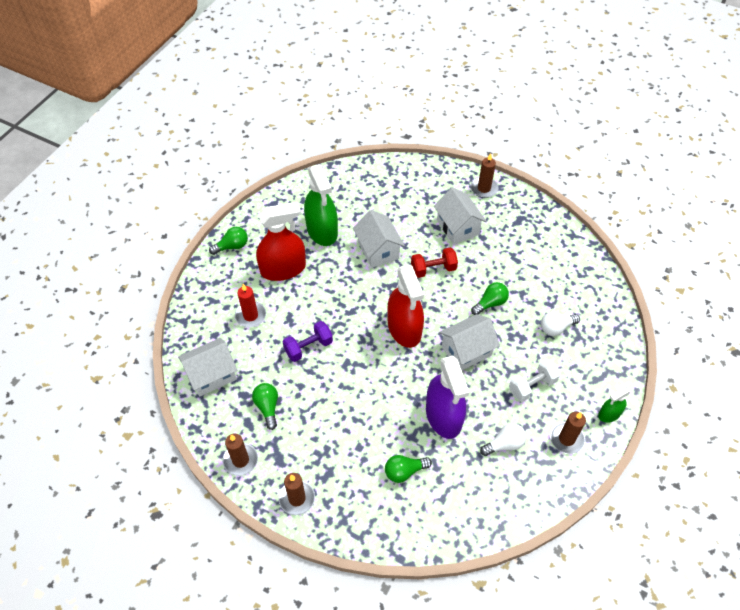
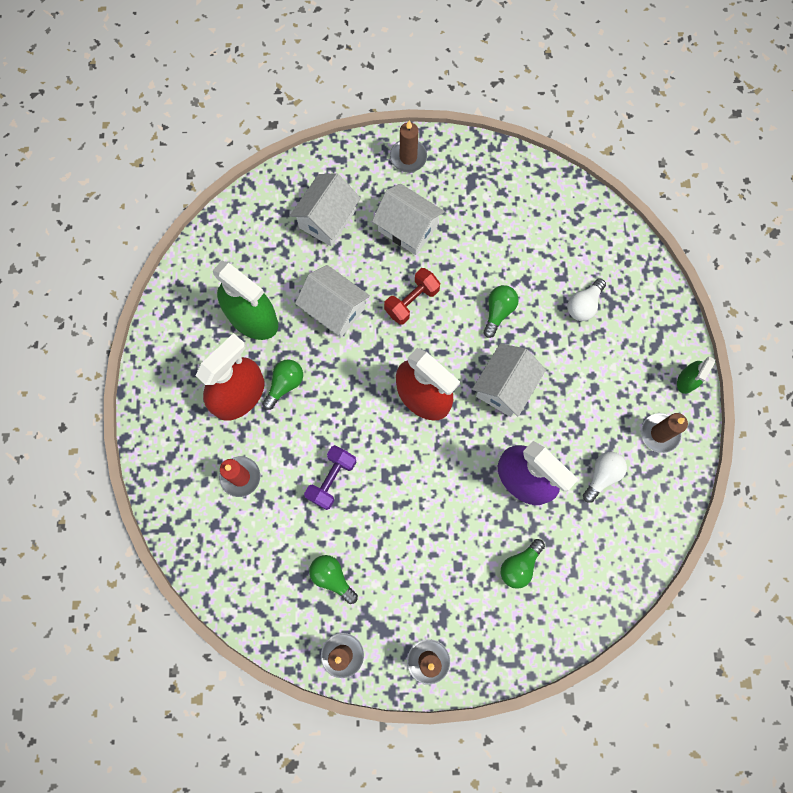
camera: 30 degrees left, 20 degrees up
(211, 375) = (244, 575): white house -> white house (327, 219)
(232, 246) = (158, 398): green light bulb -> green light bulb (285, 385)
(532, 386) = (594, 391): white dumbbell -> none

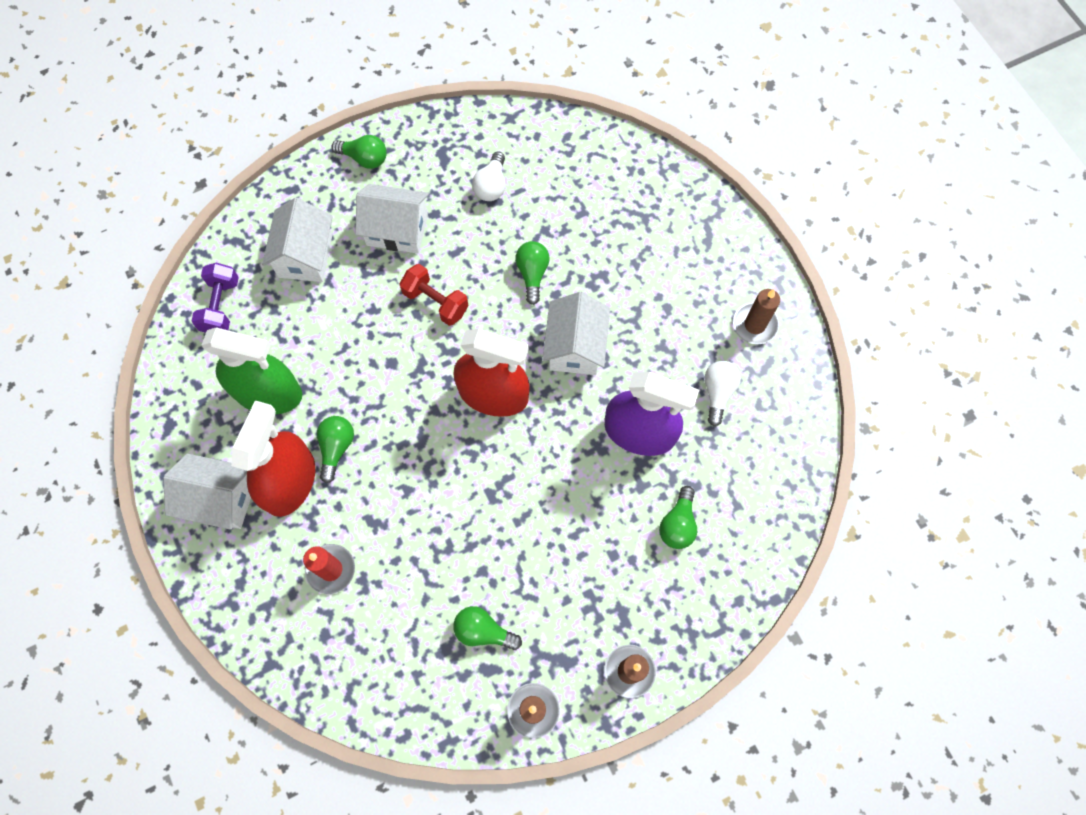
camera: 25 degrees left, 5 degrees down
(331, 479) = (434, 526): purple dumbbell -> purple dumbbell (221, 306)
(334, 309) = (355, 345): white house -> white house (220, 499)
(408, 157) = (364, 158): brown candle -> green light bulb
(411, 301) = (436, 302): red dumbbell -> red dumbbell turned 75 degrees counterclockwise
(583, 305) = (617, 231): white light bulb -> white light bulb (491, 185)
(687, 380) = (756, 260): green spray bottle -> none

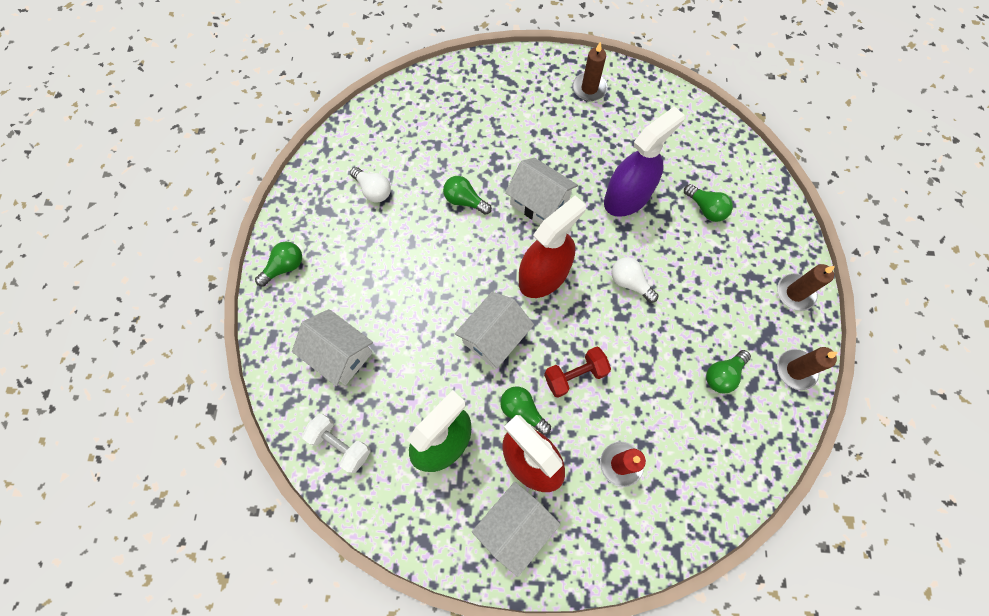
camera: 60 degrees left, 0 degrees up
(221, 306) = (340, 444): purple dumbbell -> white dumbbell
(397, 230) = (365, 274): white house -> white house (494, 337)
(436, 302) = (444, 277): red dumbbell -> red dumbbell (575, 375)
(718, 393) = (625, 135): white light bulb -> white light bulb (630, 283)

